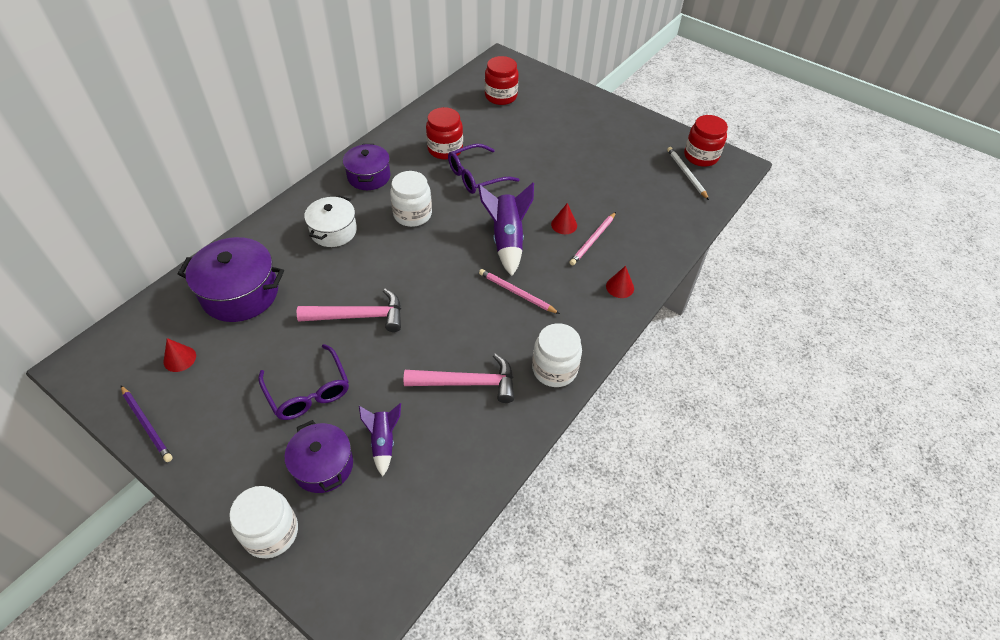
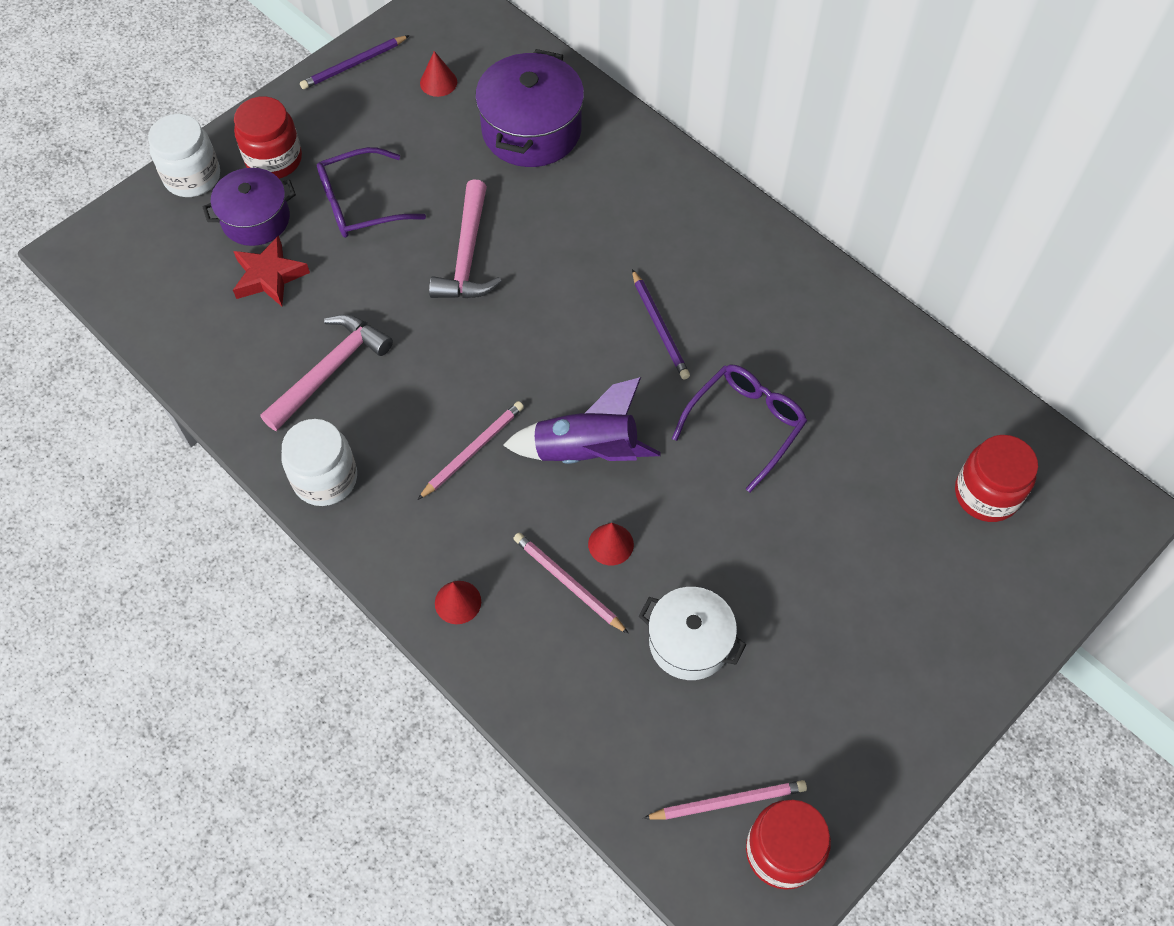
camera: 100 degrees right, 10 degrees up
(333, 231) = (635, 227): white pot -> white pot (689, 642)
(369, 176) = (755, 272): purple pot -> none
(383, 442) = (269, 276): purple rocket -> red star
(412, 214) = (660, 327): white jar -> purple pencil
(445, 149) = (821, 384): red jar -> red jar (274, 159)
(467, 383) = (330, 370): pink hammer -> pink hammer turned 150 degrees counterclockwise
(476, 176) = (745, 424): purple glasses -> purple glasses turned 60 degrees clockwise
(686, 174) = (728, 801): white pencil -> pink pencil

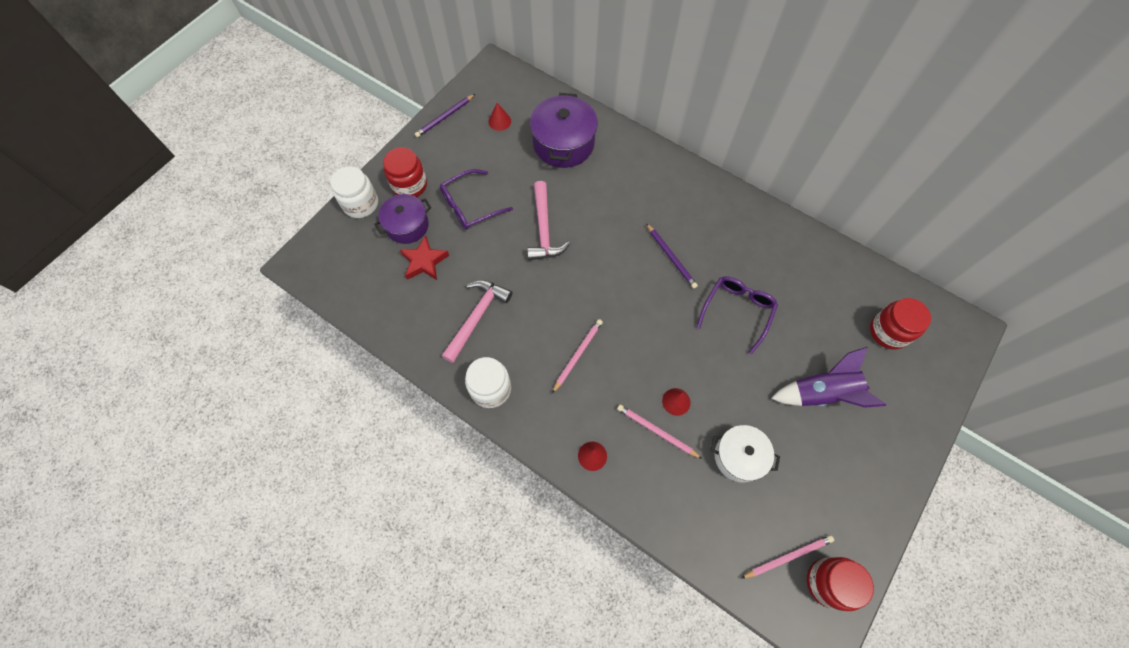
camera: 10 degrees left, 5 degrees up
(586, 452) = (646, 345): purple rocket -> purple rocket (821, 393)

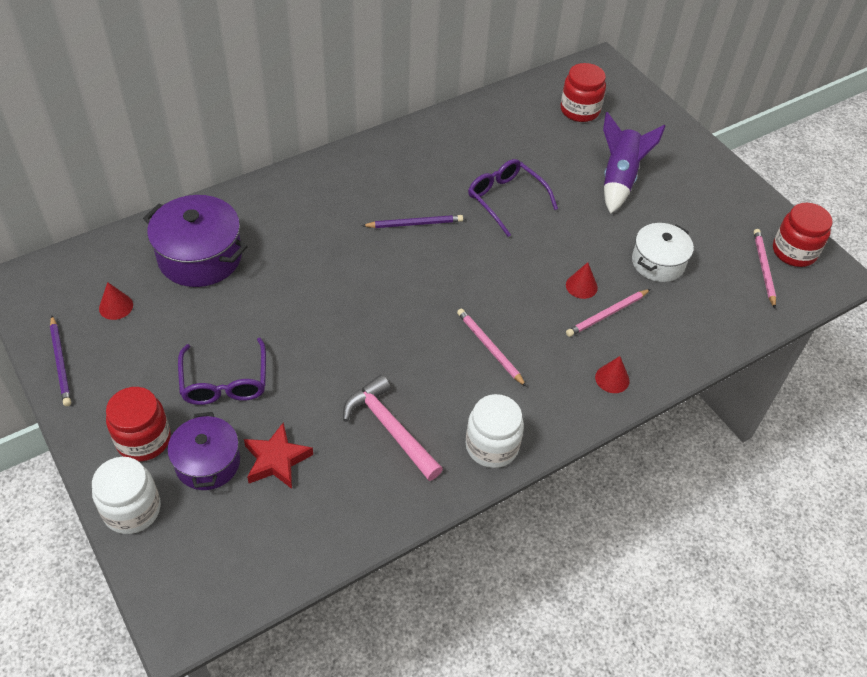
camera: 70 degrees left, 15 degrees down
(544, 229) = (308, 319): pink hammer -> none

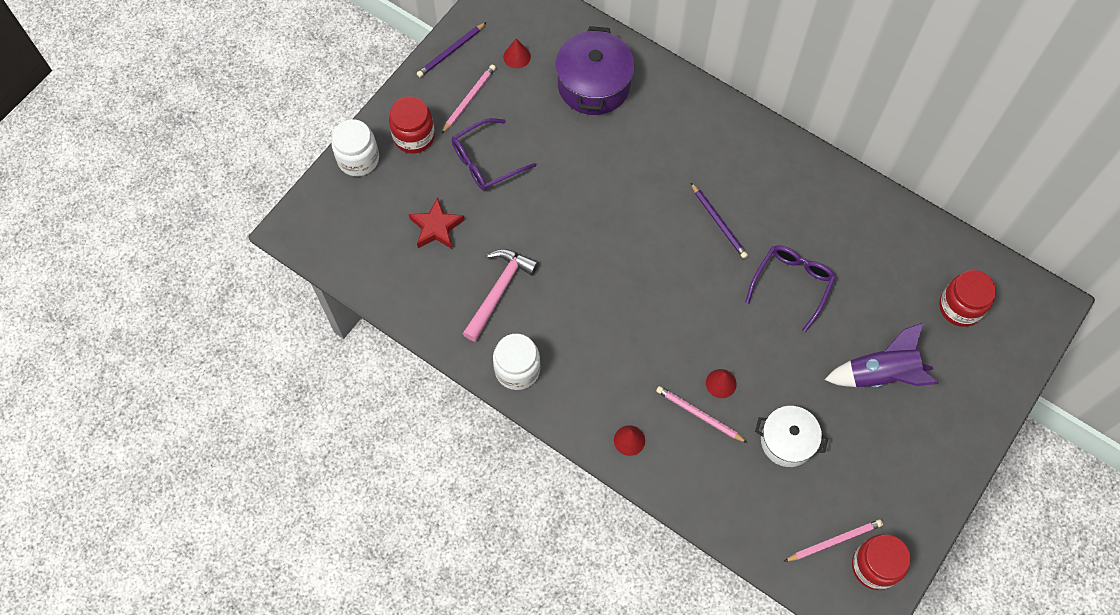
camera: 70 degrees right, 15 degrees up
(207, 462) = (414, 185): purple pot -> none
(489, 348) = (612, 333): pink pencil -> pink pencil (469, 99)

